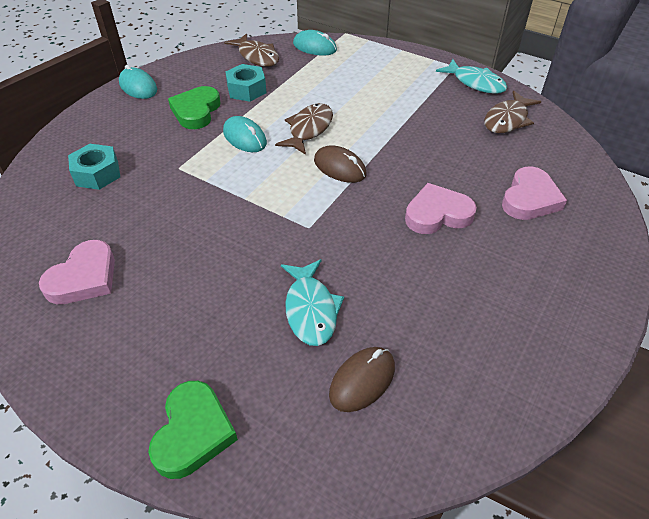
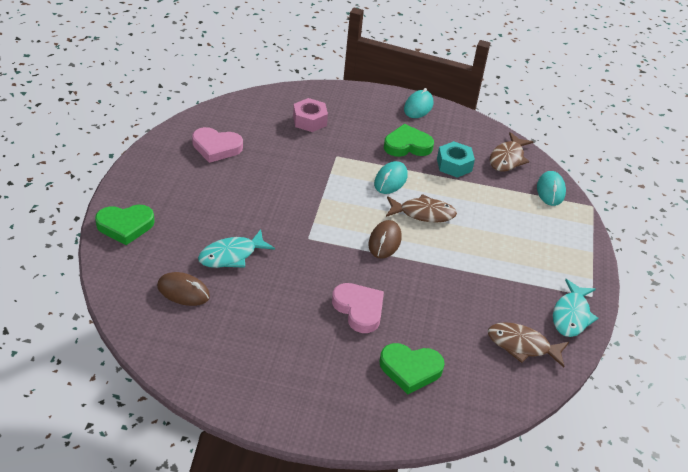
camera: 65 degrees right, 5 degrees down
(97, 174) = (309, 120): turquoise nut -> pink nut
(530, 198) = (410, 369): pink heart -> green heart

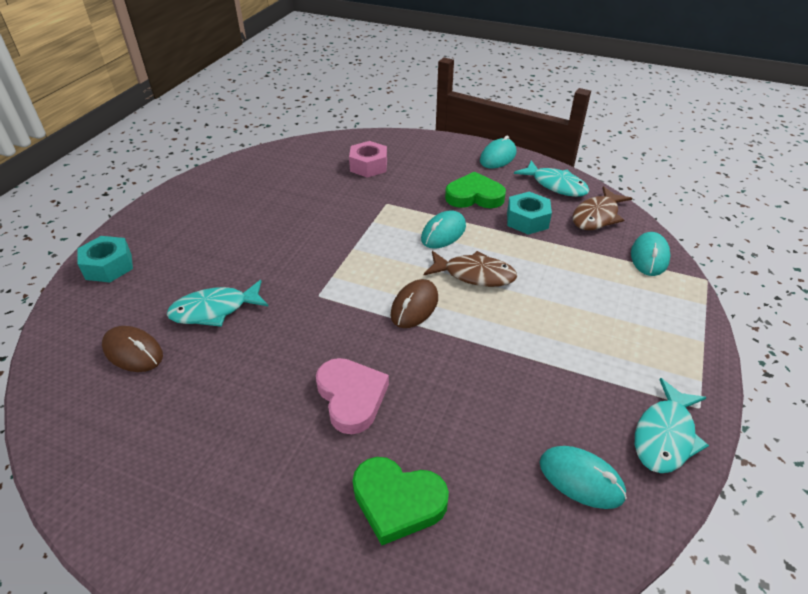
camera: 15 degrees right, 0 degrees up
(125, 226) = (109, 266): green heart -> turquoise nut
(216, 147) = (253, 188): pink heart -> none
(471, 132) = (555, 185): none -> turquoise fish
(522, 346) = (581, 479): brown fish -> turquoise mouse

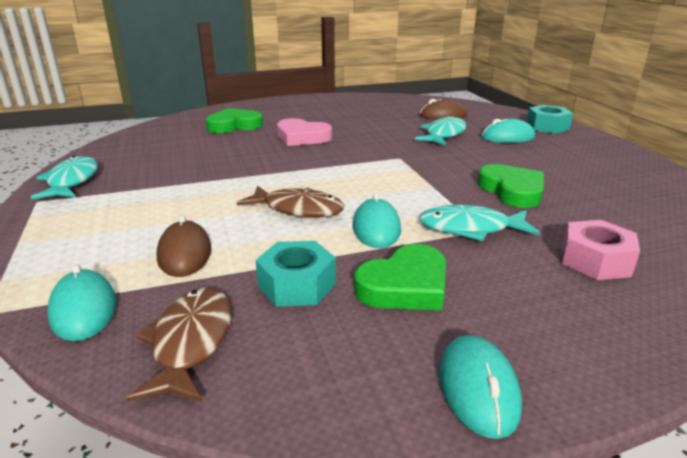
camera: 140 degrees right, 15 degrees down
(312, 217) = (512, 190): none -> green heart
(414, 306) = (321, 175): brown mouse -> brown mouse (184, 253)
(474, 274) = (298, 209): brown fish -> brown fish turned 135 degrees counterclockwise
(555, 185) = (305, 375): turquoise fish -> turquoise fish (470, 228)
(581, 479) = (133, 153): turquoise mouse -> turquoise mouse (507, 137)

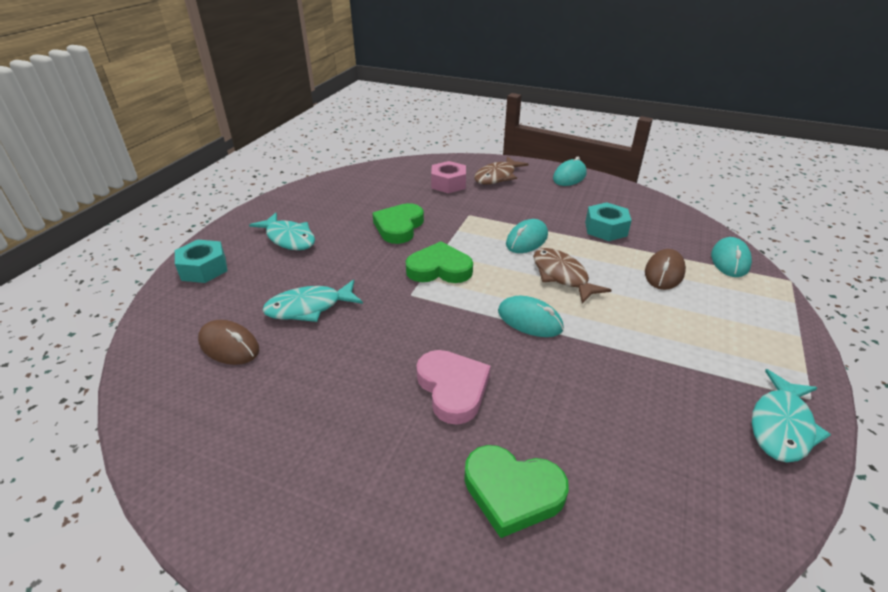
camera: 140 degrees left, 10 degrees up
(190, 342) = (672, 225): brown fish -> brown fish (497, 177)
(405, 285) = (552, 209): green heart -> green heart (439, 269)
(470, 228) = (474, 218): turquoise fish -> turquoise fish (289, 238)
(507, 137) = (271, 273): turquoise mouse -> turquoise mouse (530, 320)

